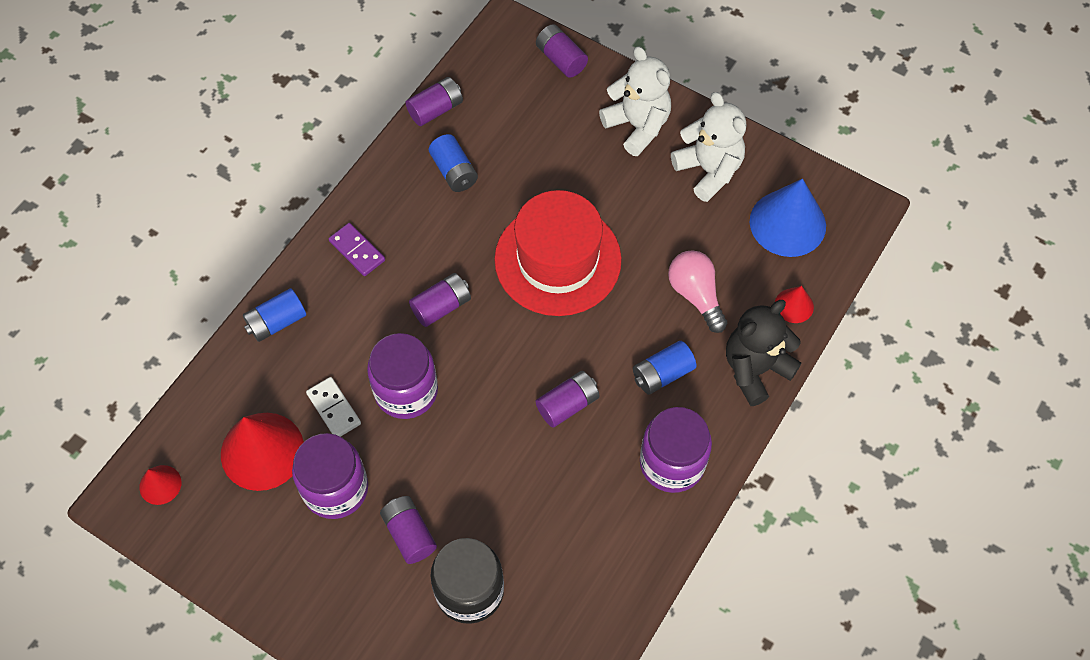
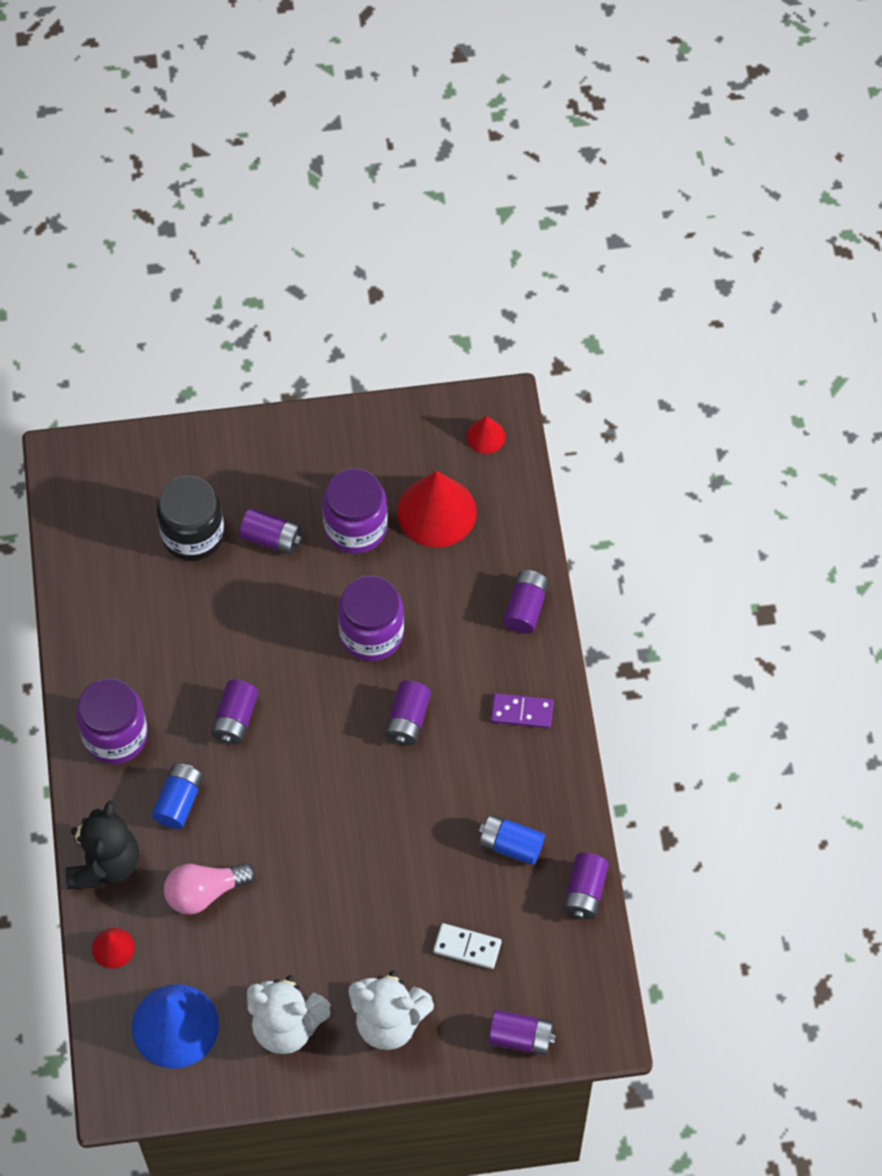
camera: 140 degrees right, 0 degrees up
(277, 322) = (525, 608): blue battery -> purple battery
(333, 409) = (414, 579): white domino -> white domino (467, 947)
(558, 260) = (348, 834): red hat -> none
(695, 295) = (204, 892): pink light bulb -> pink light bulb turned 135 degrees clockwise

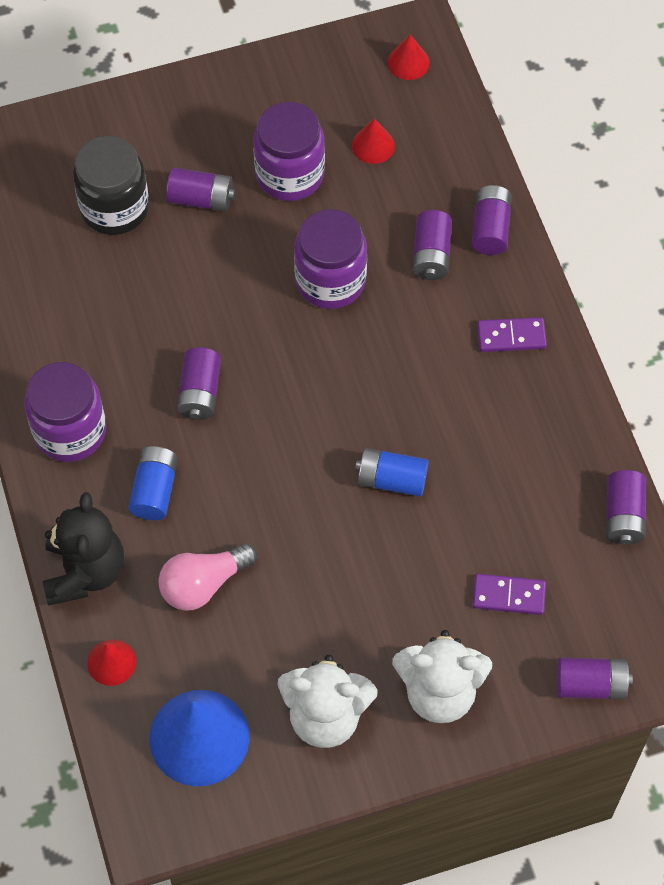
camera: 10 degrees left, 0 degrees up
(408, 720) = (389, 364): purple battery -> purple battery (431, 255)
(436, 512) = (373, 145): red cone -> red cone, size x0.50
(467, 947) = (508, 595): white domino -> purple domino
(510, 845) = (531, 478): blue battery -> blue battery (392, 480)

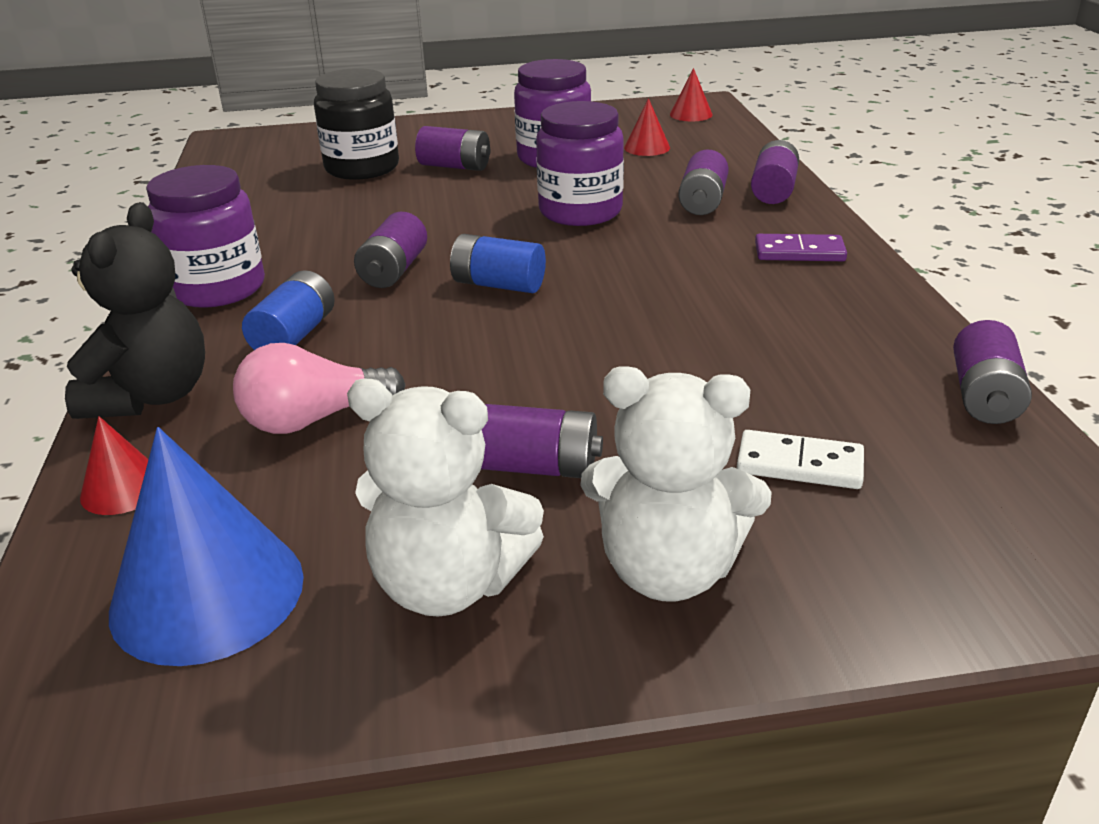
camera: 10 degrees right, 30 degrees down
(392, 480) = (625, 345): blue battery -> blue battery (498, 285)
(508, 595) = (799, 464): purple domino -> white domino
(590, 684) = (964, 586): purple battery -> purple battery (539, 467)

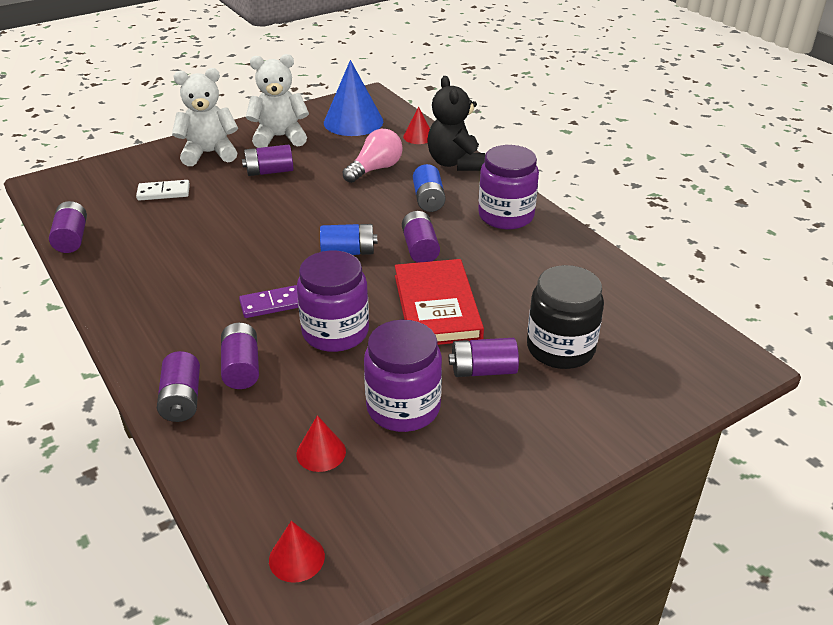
camera: 155 degrees right, 5 degrees up
(444, 213) = (436, 307): none -> red book
(799, 252) = (160, 322): purple domino -> purple domino (271, 304)

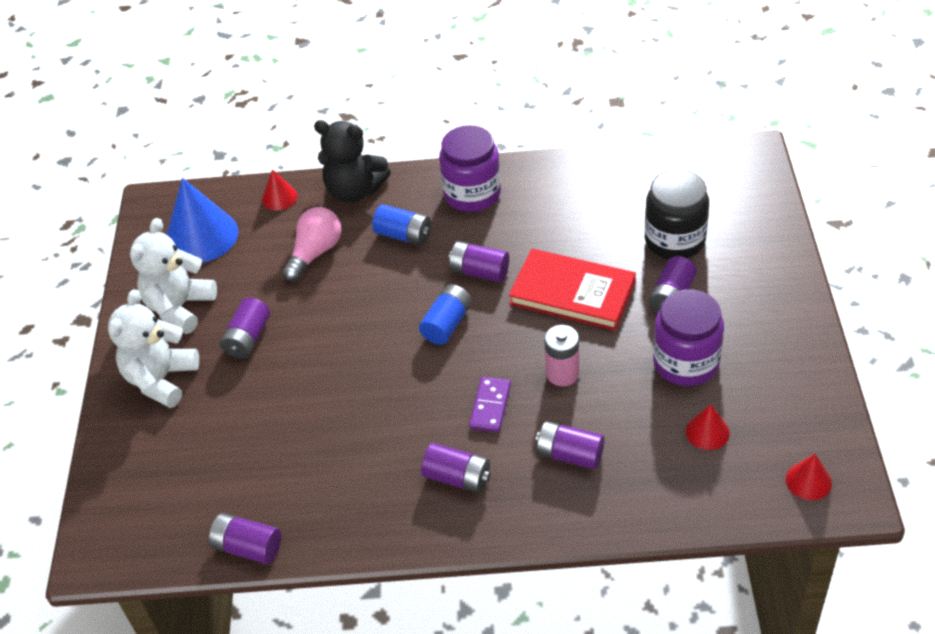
camera: 55 degrees left, 10 degrees up
(163, 192) = (215, 442): white domino -> none
(182, 399) = (587, 509): purple battery -> purple battery (457, 477)
(335, 332) = (562, 373): purple jar -> pink battery
(375, 169) = (315, 253): pink light bulb -> pink light bulb turned 45 degrees clockwise

